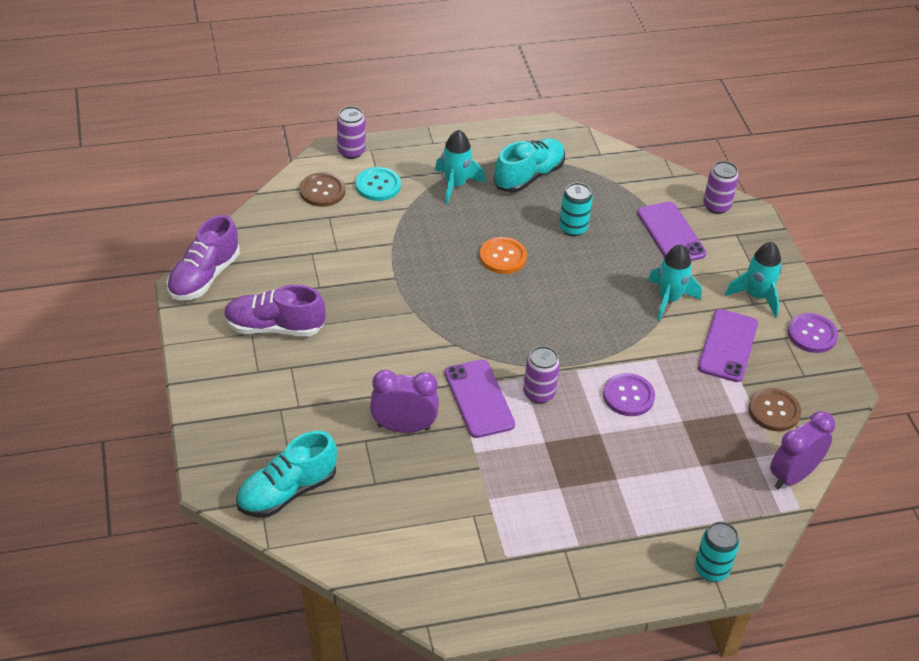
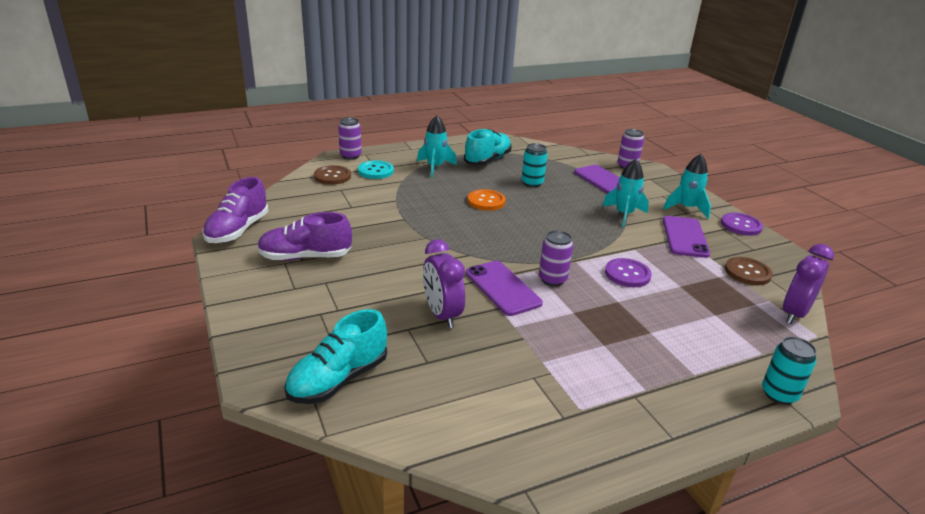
camera: 10 degrees left, 15 degrees down
(403, 427) = (442, 315): purple clock -> purple clock turned 105 degrees counterclockwise

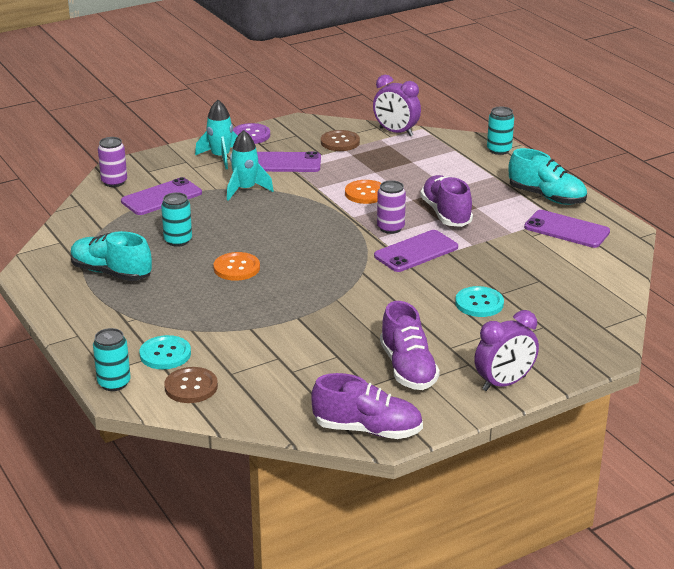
camera: 95 degrees left, 0 degrees up
(338, 379) = (583, 317): turquoise shoe -> turquoise shoe (546, 197)
(350, 156) = (114, 383): purple can -> turquoise can
(393, 311) = (479, 303): none -> turquoise button
(435, 167) = (143, 309): turquoise rocket -> none
(442, 315) = (473, 279): purple clock -> purple clock (504, 383)
(548, 412) = (566, 229): none -> purple phone
(586, 319) = (446, 214): none -> purple shoe
(627, 274) = (365, 193): purple button -> orange button

